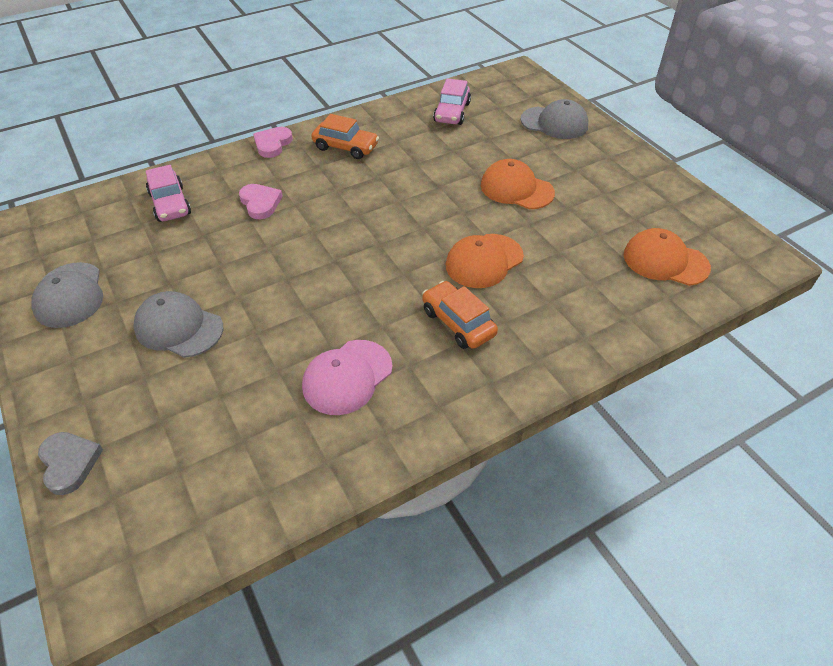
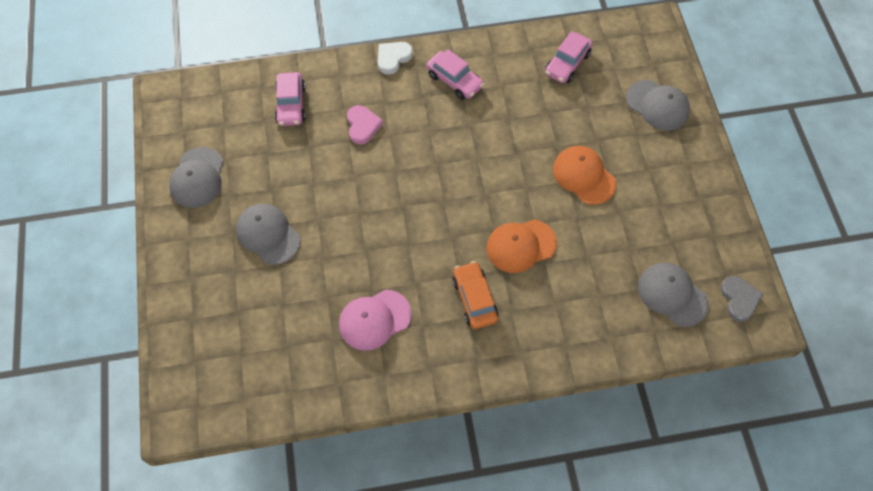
camera: 20 degrees right, 15 degrees up
(69, 463) = (173, 325): grey heart -> grey heart (739, 299)
(272, 144) = (393, 58): pink heart -> white heart
(345, 147) = (454, 80): orange car -> pink car
(665, 261) = (672, 295): orange cap -> grey cap

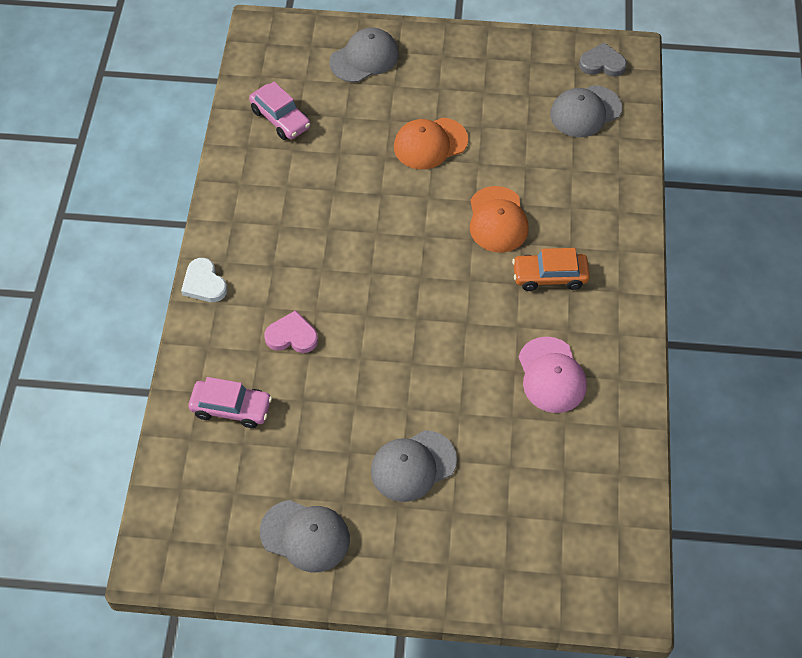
camera: 75 degrees left, 5 degrees down
(454, 80) = (262, 229): pink car -> none

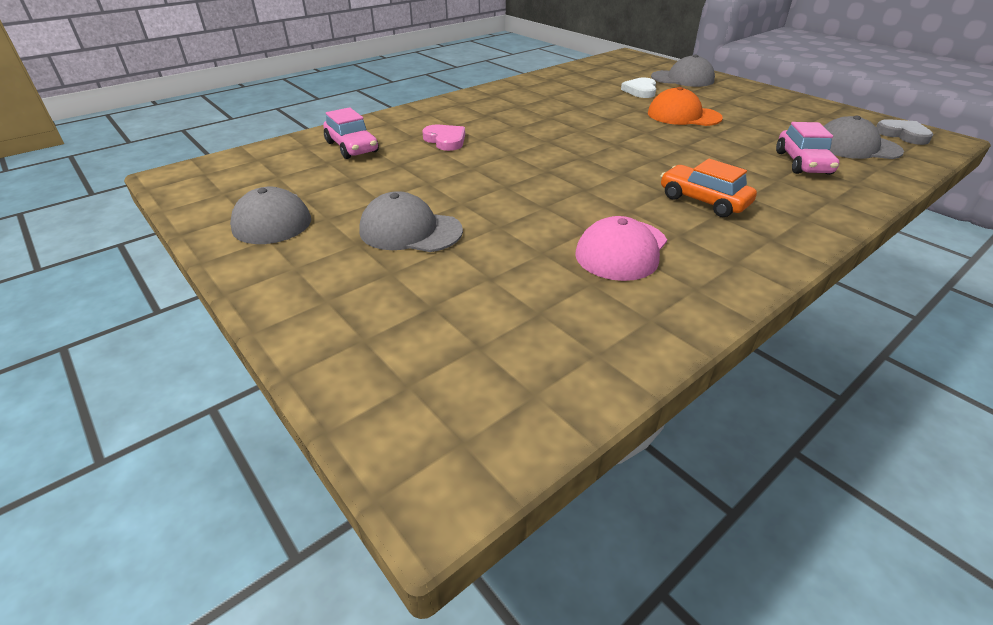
camera: 45 degrees right, 20 degrees down
(204, 283) = (434, 105): white heart -> white heart (640, 91)
(280, 119) = (588, 78): pink car -> pink car (802, 163)
(497, 220) = (692, 159): orange cap -> none

